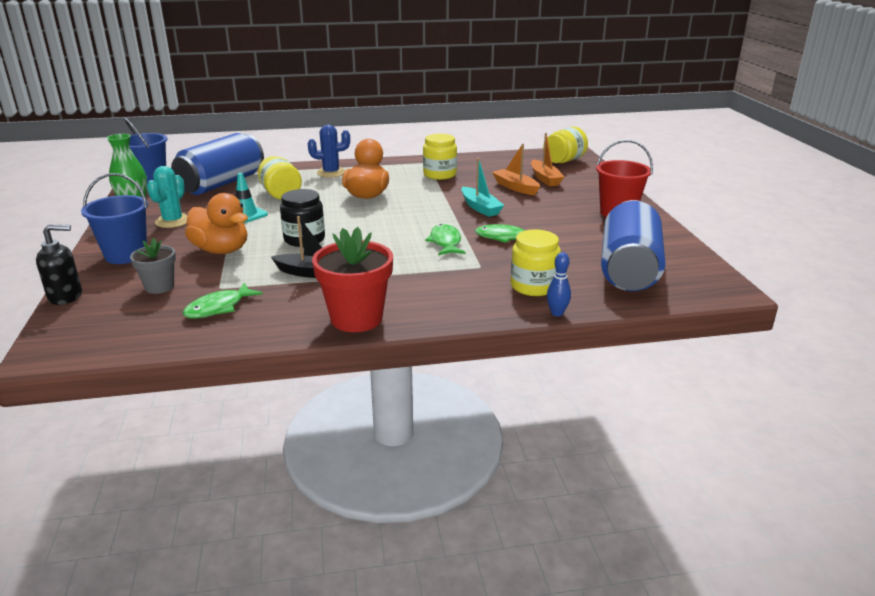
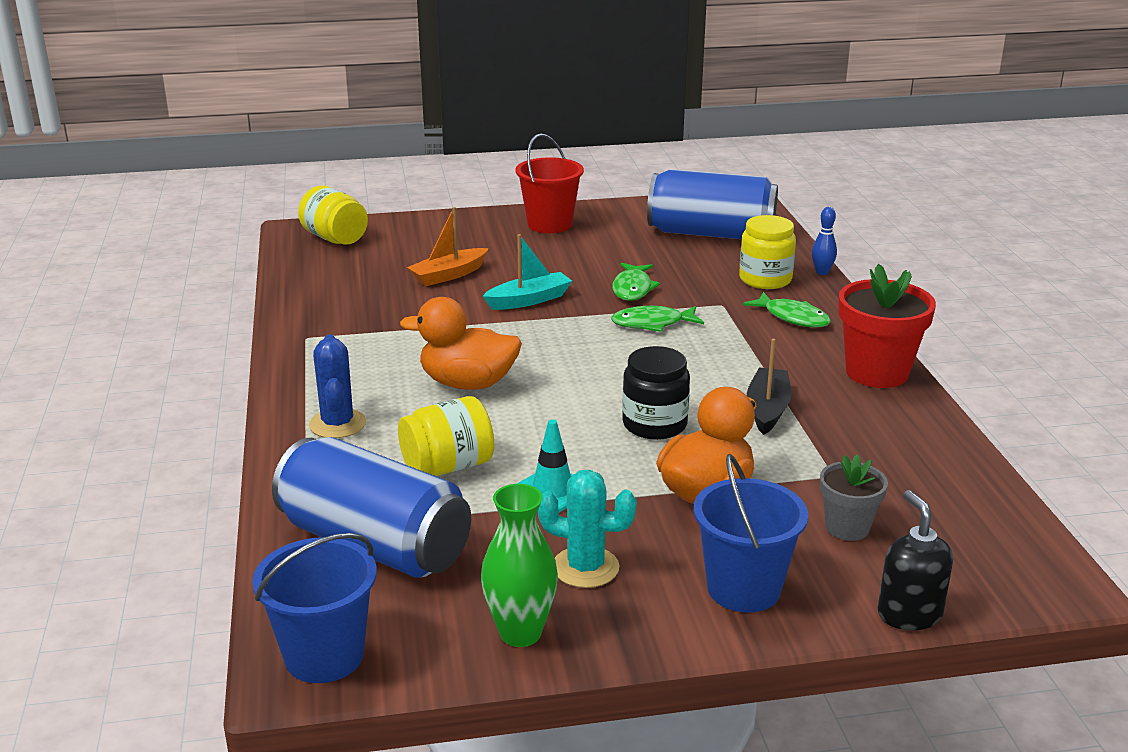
camera: 90 degrees left, 0 degrees up
(218, 308) = (889, 467): green fish -> green fish (793, 317)
(439, 175) = (376, 327): yellow jar -> none
(545, 179) = (415, 255): orange boat -> none

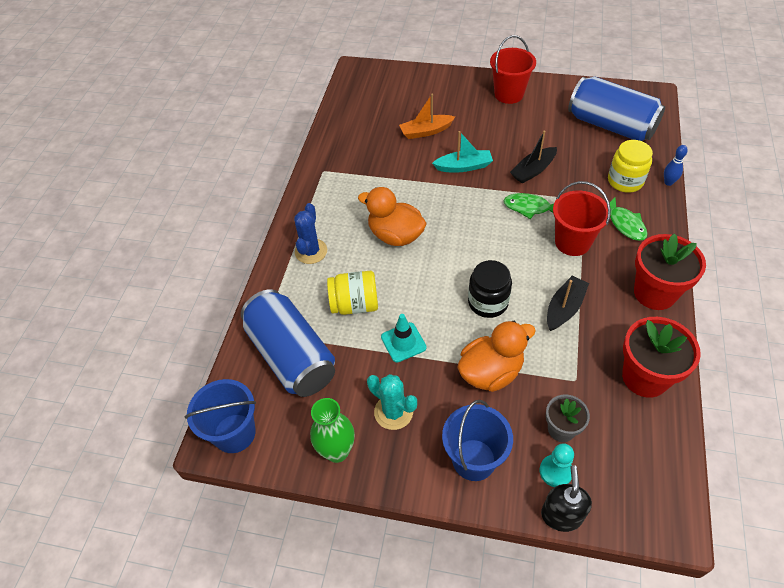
camera: 25 degrees right, 25 degrees up
(335, 238) = (374, 82): yellow jar -> none
(633, 289) = (533, 170): green fish -> black boat
(734, 346) = (572, 242): none -> red bucket
(869, 572) = (555, 471): none -> turquoise pawn
(921, 452) = (645, 377): none -> red flower pot

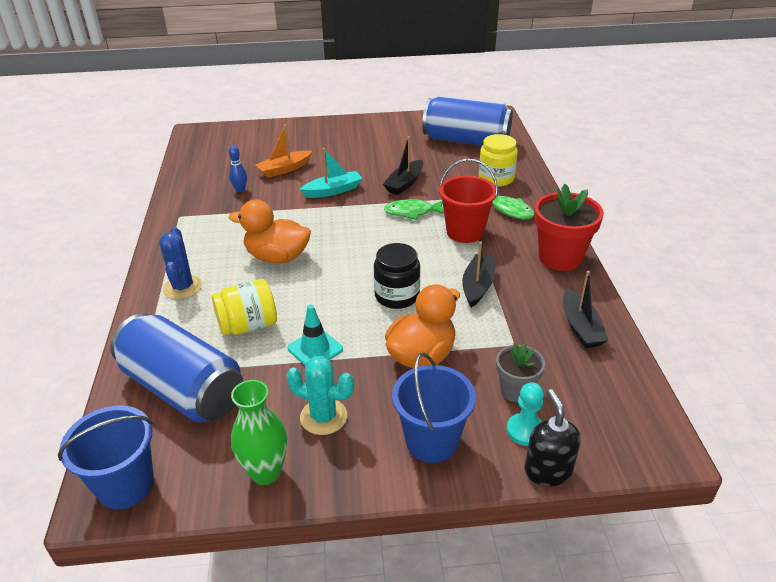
camera: 20 degrees left, 15 degrees down
(509, 94) = (360, 131): red bucket -> none
(645, 377) = (580, 327): red flower pot -> black boat
(668, 182) = (536, 173): blue bowling pin -> blue bowling pin (240, 190)

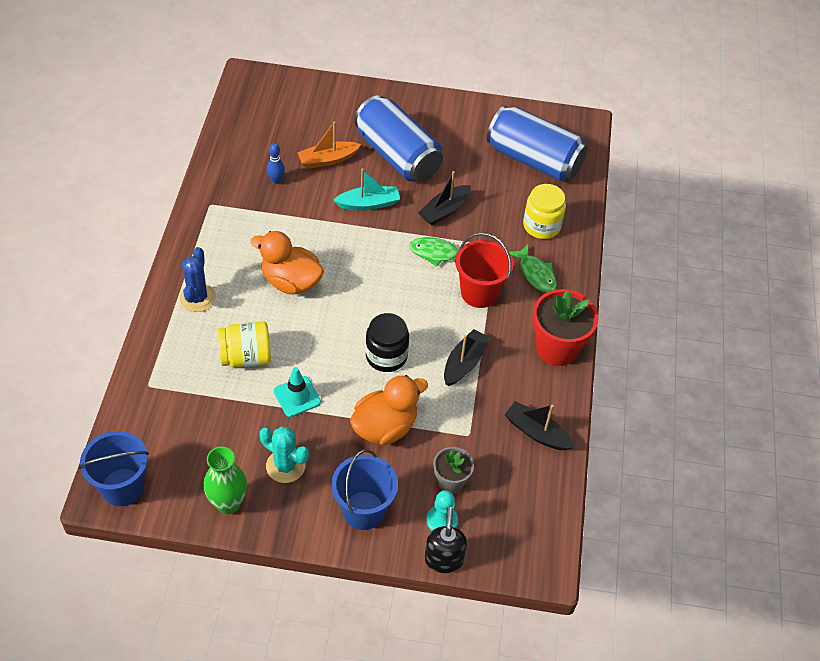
camera: 10 degrees right, 15 degrees up
(183, 389) = (180, 410): blue can -> blue can (397, 155)
(580, 327) = (536, 432): black boat -> black boat turned 120 degrees clockwise

